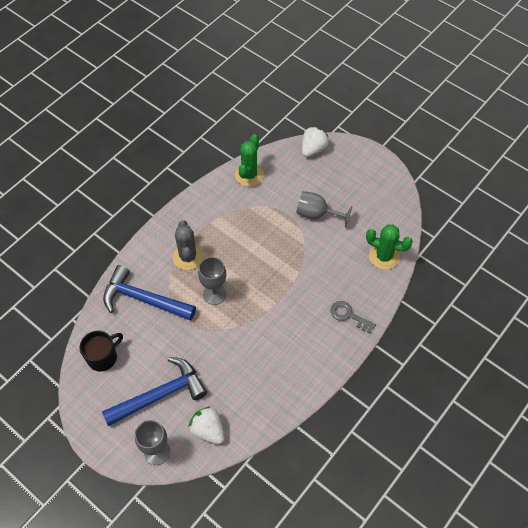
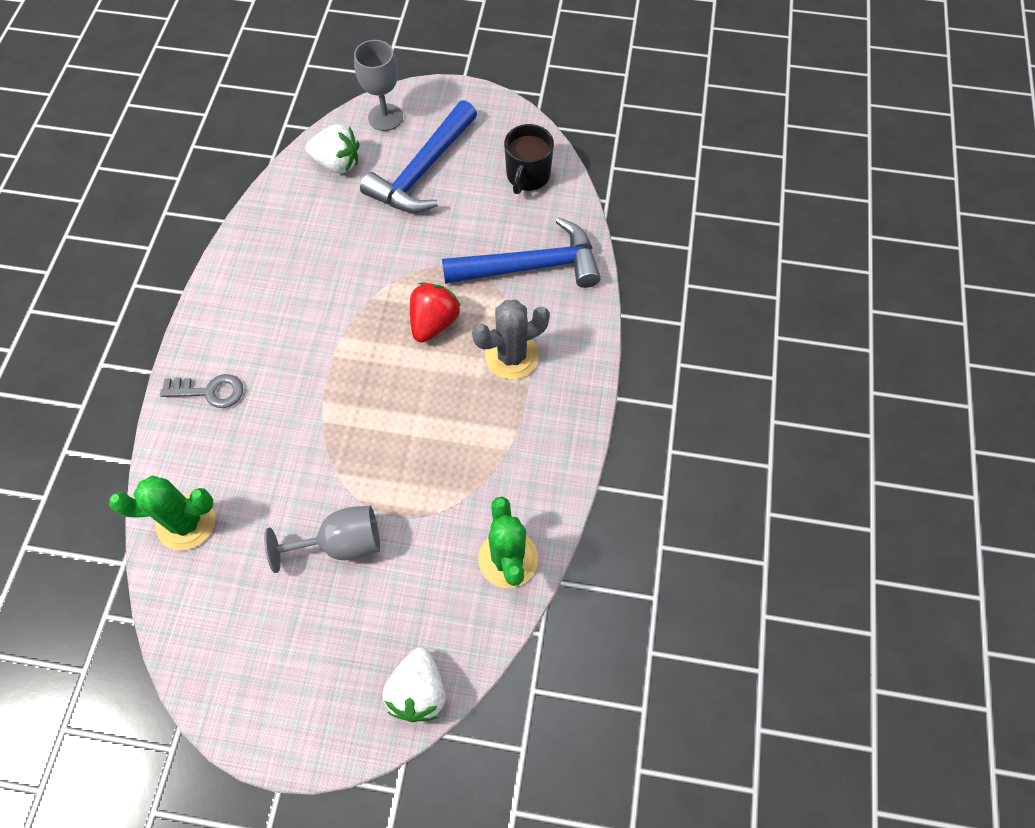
camera: 150 degrees right, 5 degrees up
(188, 257) = (511, 356): grey cactus -> grey cactus turned 75 degrees counterclockwise
(214, 294) = (434, 322): grey goblet -> red strawberry

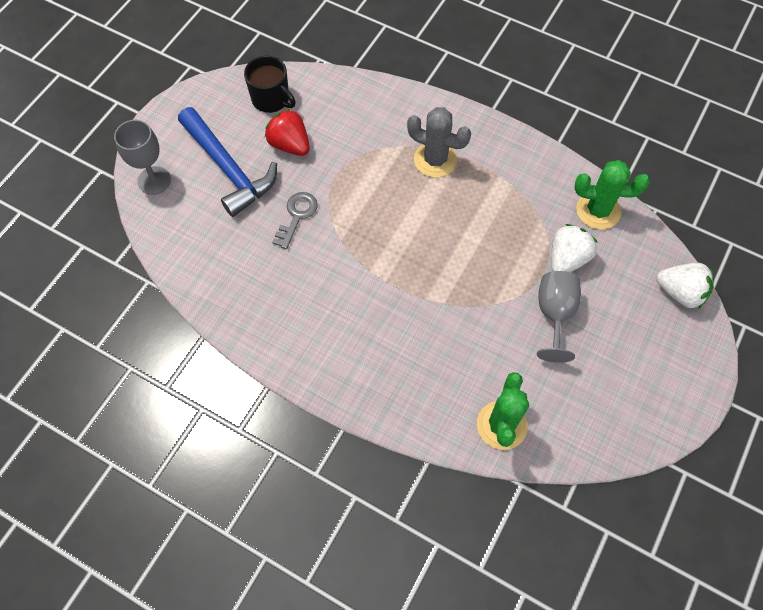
camera: 70 degrees left, 0 degrees up
(209, 391) = (383, 383): grey key -> grey key (297, 216)
(337, 163) = (186, 230): white strawberry -> white strawberry (567, 259)
(434, 322) = (384, 202): red strawberry -> red strawberry (290, 145)
(511, 356) = (435, 160): grey cactus -> grey cactus turned 60 degrees counterclockwise
(530, 266) = (359, 124): blue hammer -> none

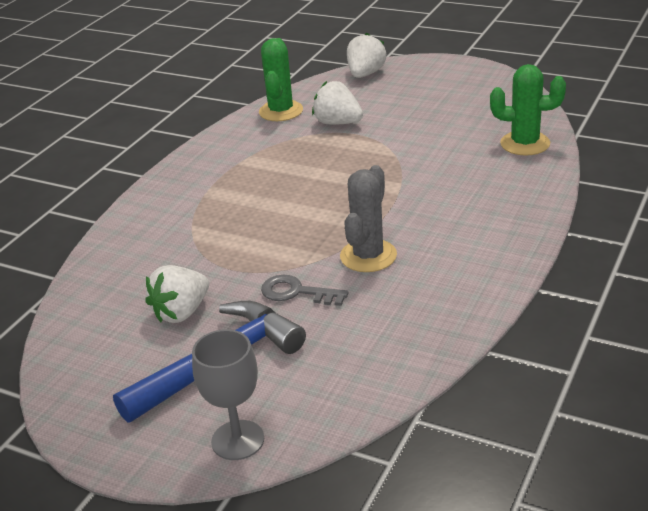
camera: 90 degrees left, 30 degrees down
(271, 99) = (97, 340): black mug -> none
(290, 145) = (181, 312): red strawberry -> white strawberry
(435, 160) = (214, 202): grey cactus -> grey cactus (368, 256)
(554, 314) = (400, 126): grey goblet -> none

